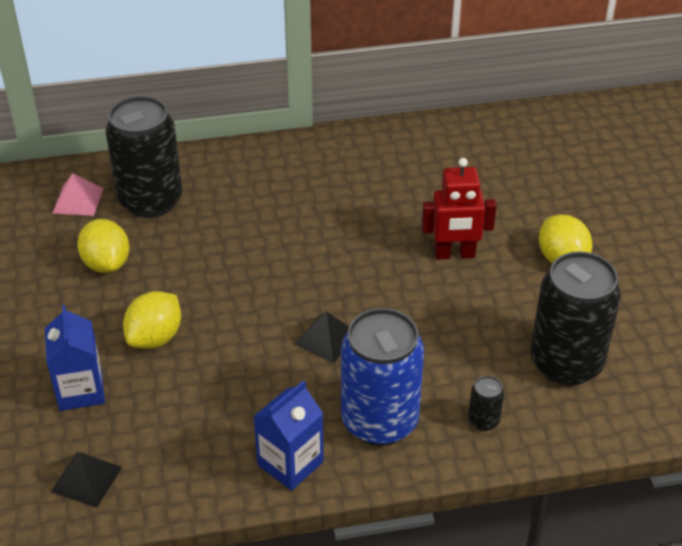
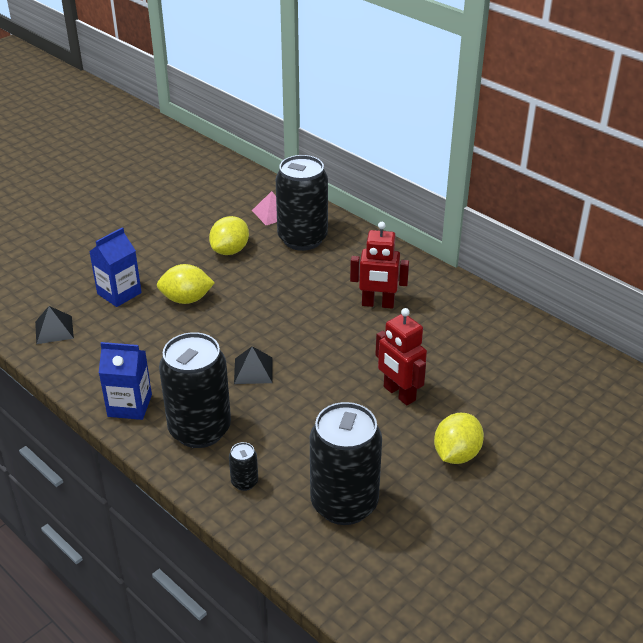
camera: 55 degrees right, 5 degrees down
(314, 202) = (378, 304): none -> red robot
(379, 421) = (200, 430): blue can -> black can

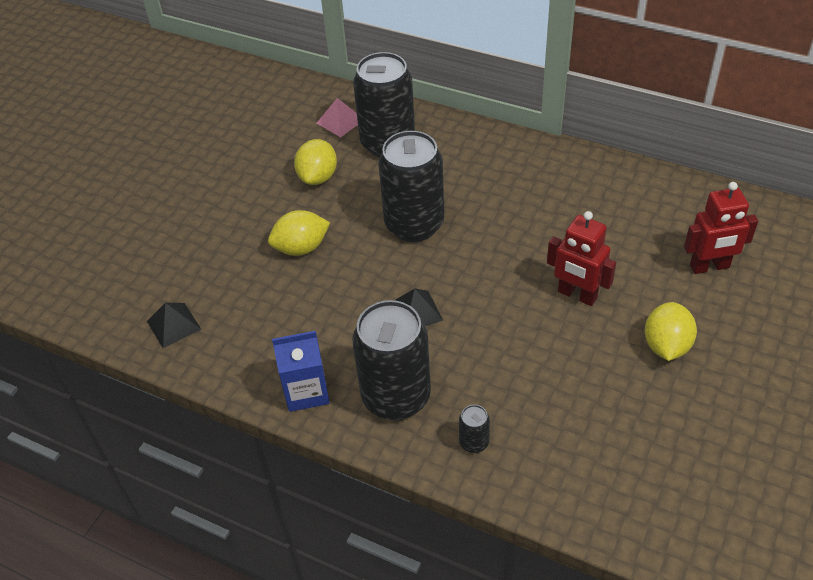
camera: 15 degrees left, 10 degrees up
(119, 293) = (223, 261): blue carton -> none
(344, 503) = (586, 435): black can -> black can (414, 224)
(378, 304) = (504, 199): red robot -> red robot (709, 267)

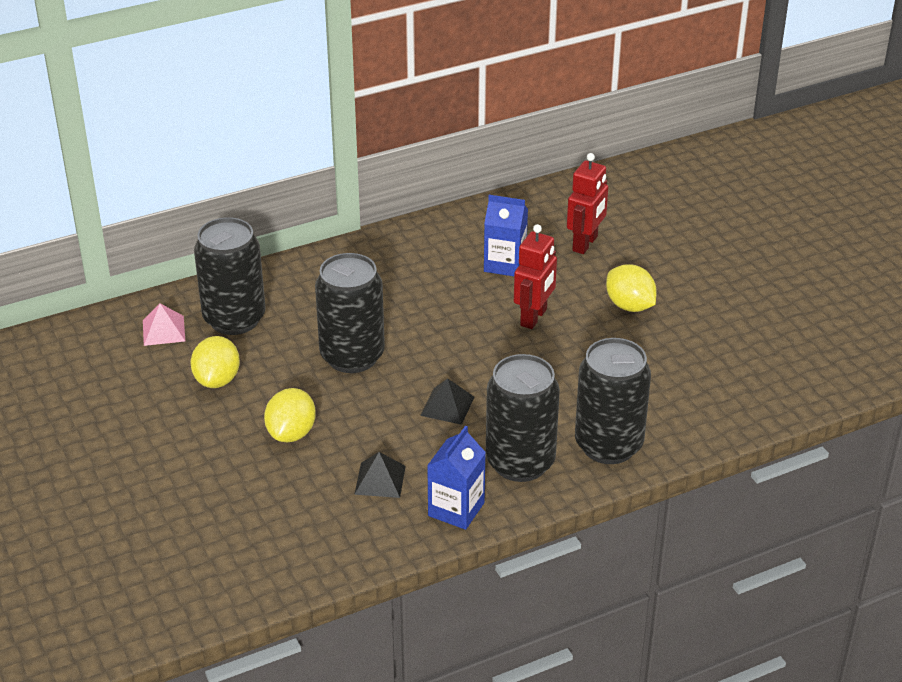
camera: 55 degrees left, 10 degrees down
(173, 325) = (280, 556): black pyramid -> black pyramid (380, 480)
(318, 177) = (217, 380): yellow lemon -> yellow lemon turned 45 degrees clockwise
(474, 442) = (608, 445): black can -> black can, size x2.43
(577, 295) = (534, 317): red robot -> red robot turned 45 degrees counterclockwise
(620, 236) = (505, 264): none -> blue carton

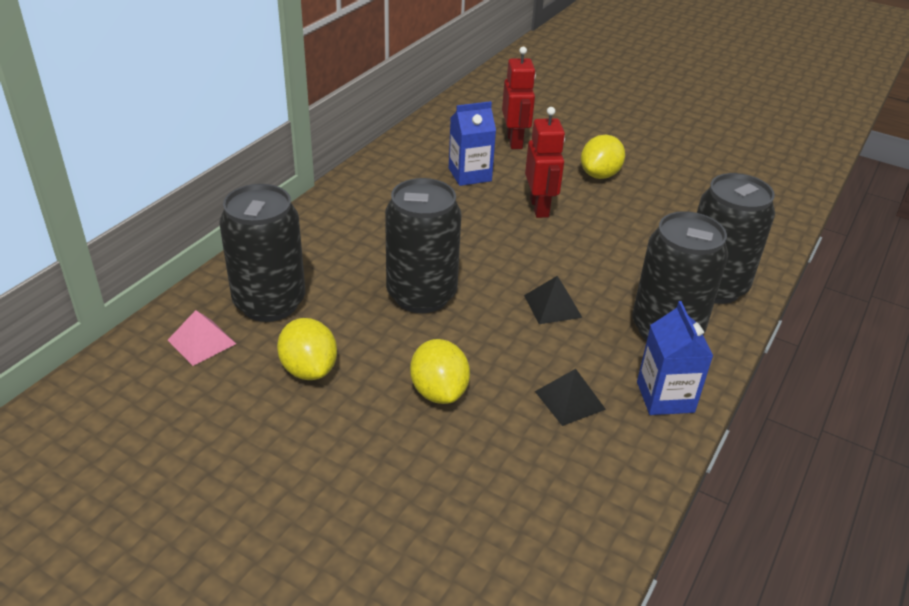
camera: 35 degrees left, 0 degrees up
(629, 306) = (600, 175): yellow lemon -> yellow lemon turned 75 degrees counterclockwise

